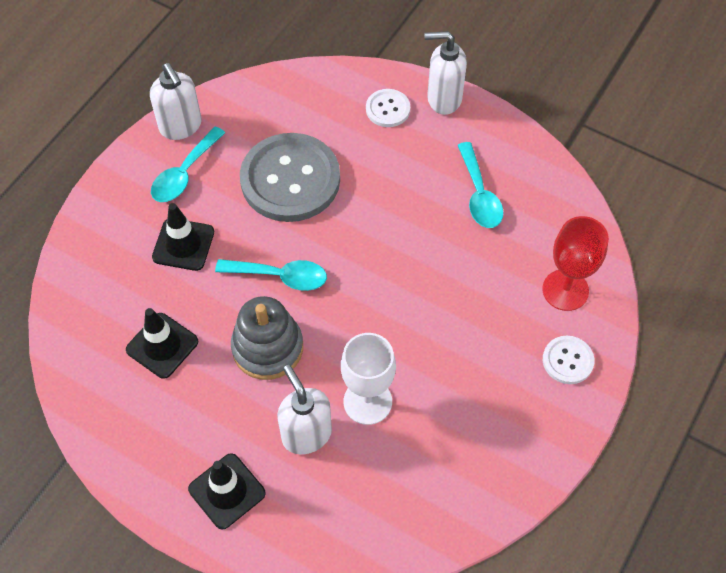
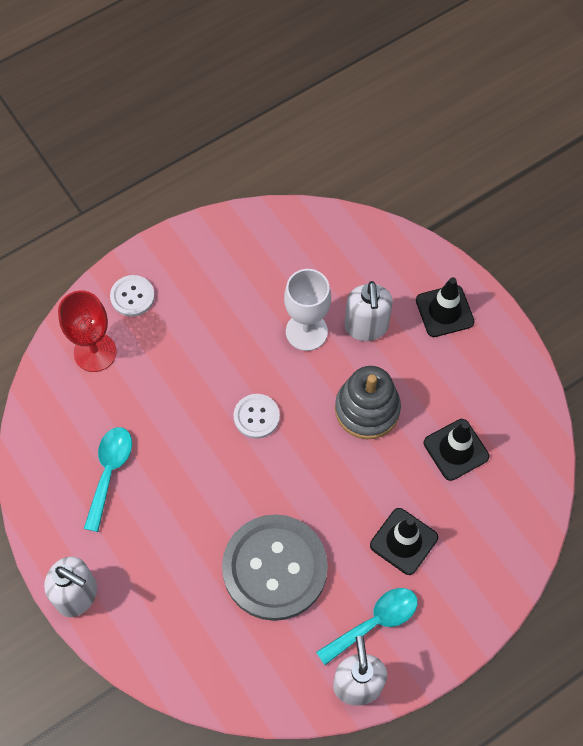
camera: 155 degrees left, 5 degrees up
(280, 276) = (328, 470): turquoise spoon -> none
(387, 109) = (139, 608): white button -> white button (256, 417)

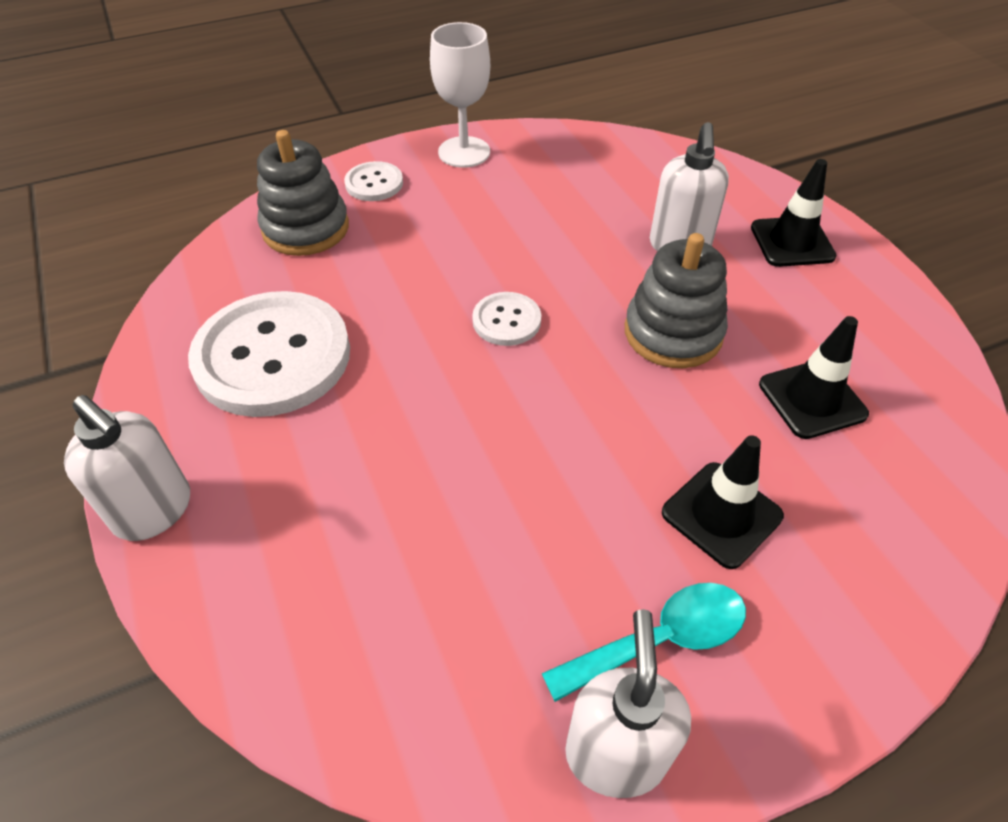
camera: 10 degrees right, 15 degrees down
(95, 352) = (305, 228): red goblet -> grey stacking toy
(109, 472) = (272, 356): turquoise spoon -> white button
(275, 568) = (493, 521): grey button -> none
(306, 331) = (595, 240): white goblet -> white goblet (464, 152)

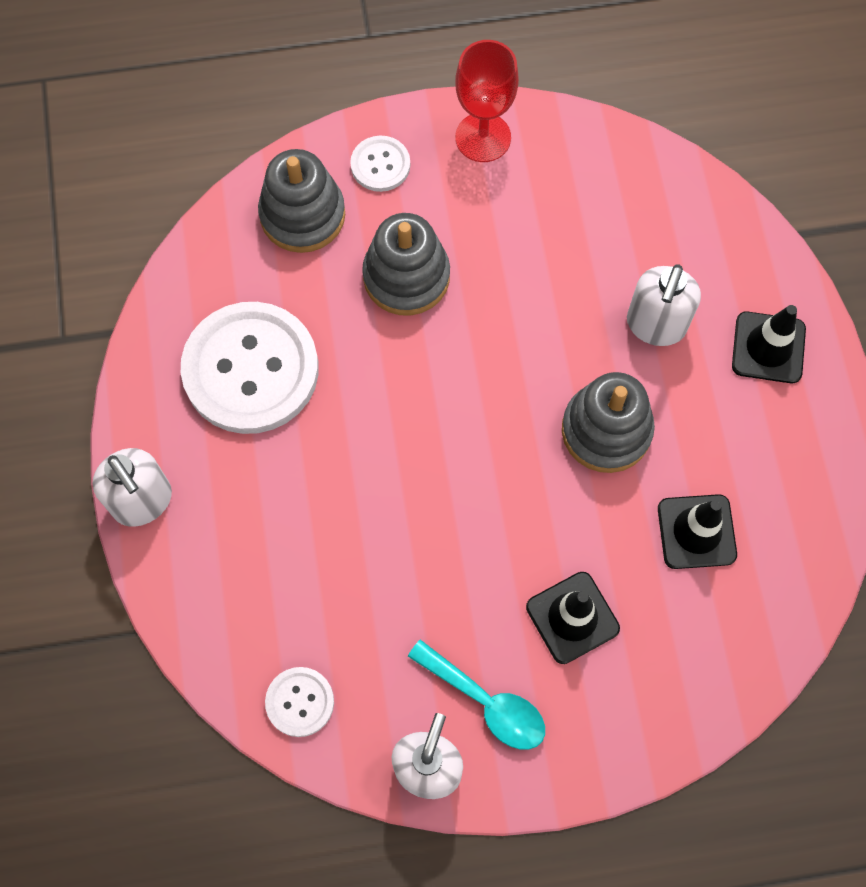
camera: 15 degrees right, 20 degrees up
(422, 254) = (406, 277): none -> grey stacking toy
(464, 152) = (483, 137): white goblet -> red goblet
(506, 321) = (462, 379): white button -> white button (300, 702)
(660, 640) = (486, 702): turquoise spoon -> turquoise spoon turned 45 degrees clockwise

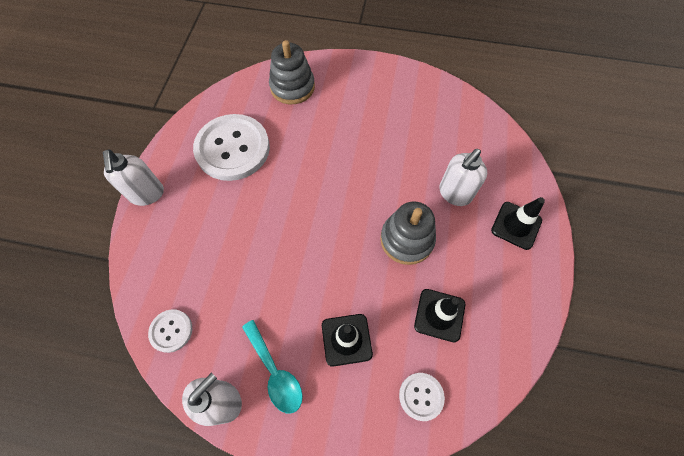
camera: 20 degrees right, 5 degrees down
(380, 165) = (340, 76): white button -> white button (421, 396)
(406, 277) = (331, 129): grey stacking toy -> none
(483, 137) = (396, 78): red goblet -> none

